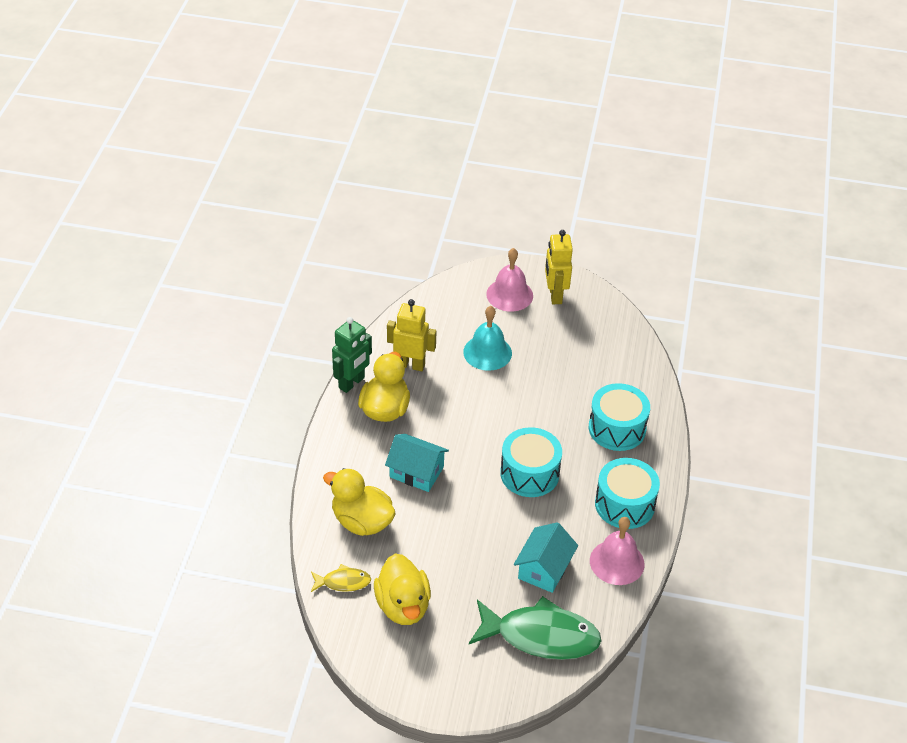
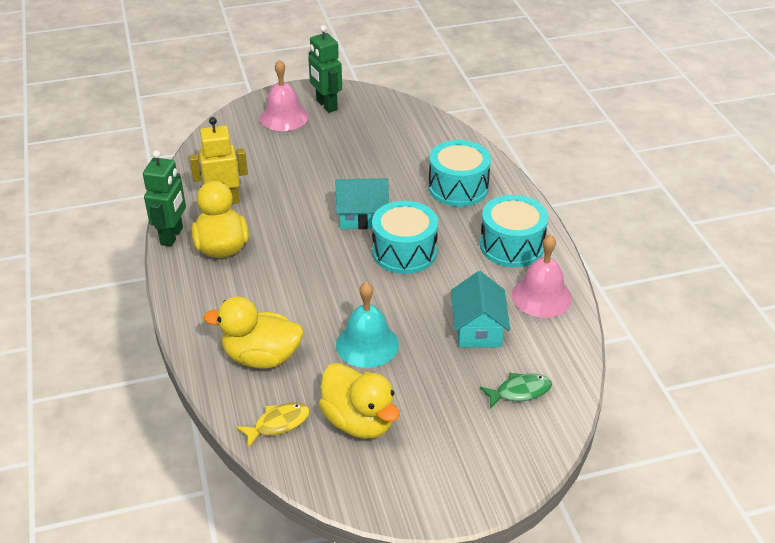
camera: 25 degrees left, 5 degrees down
(416, 472) = (290, 290): turquoise house -> turquoise house (362, 217)
(487, 352) = (294, 167): turquoise bell -> turquoise bell (367, 344)
(540, 636) = (519, 391): green fish -> green fish, size x0.48
(555, 295) = (326, 105): yellow robot -> green robot

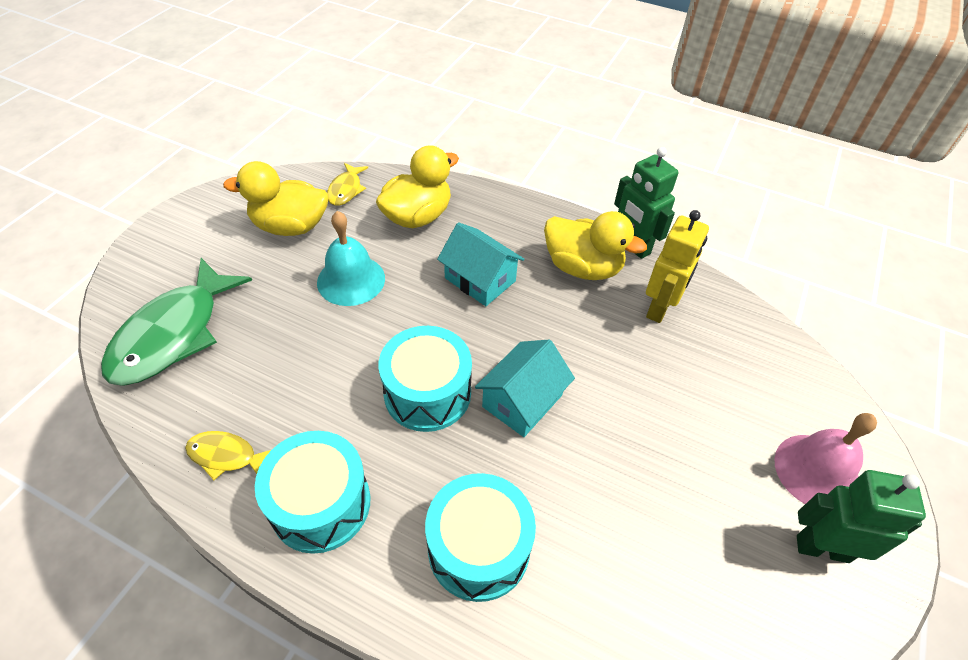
camera: 130 degrees right, 10 degrees up
(478, 329) = (265, 365): turquoise house -> turquoise house (480, 279)
(519, 391) = (173, 334): green fish -> green fish, size x2.09
(541, 296) = (226, 456): pink bell -> yellow fish

